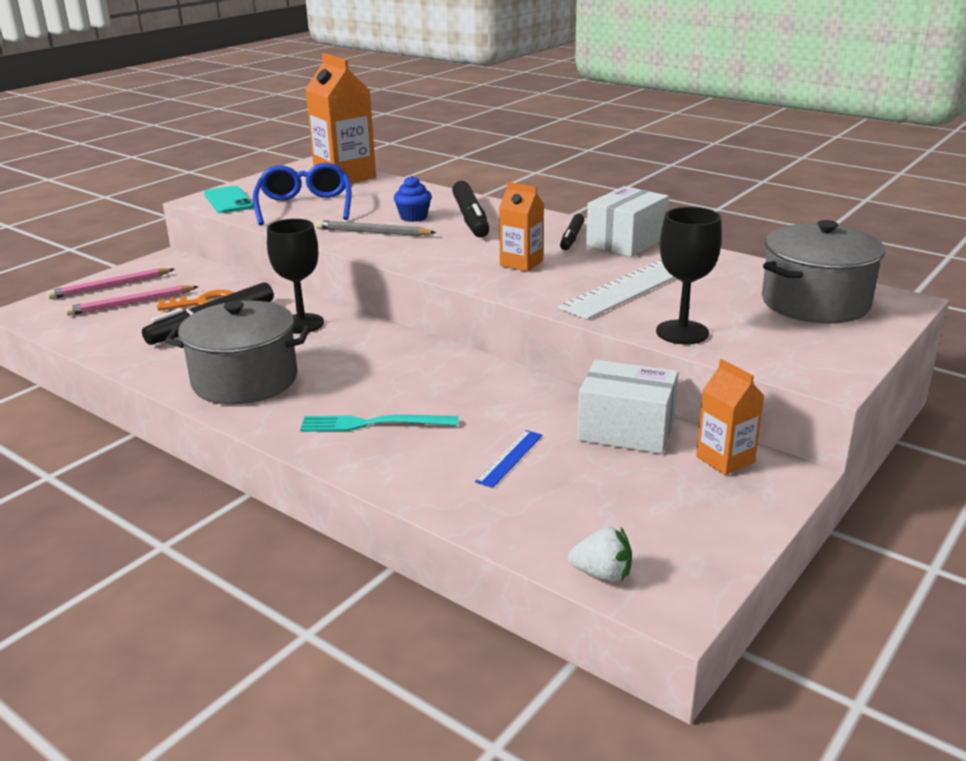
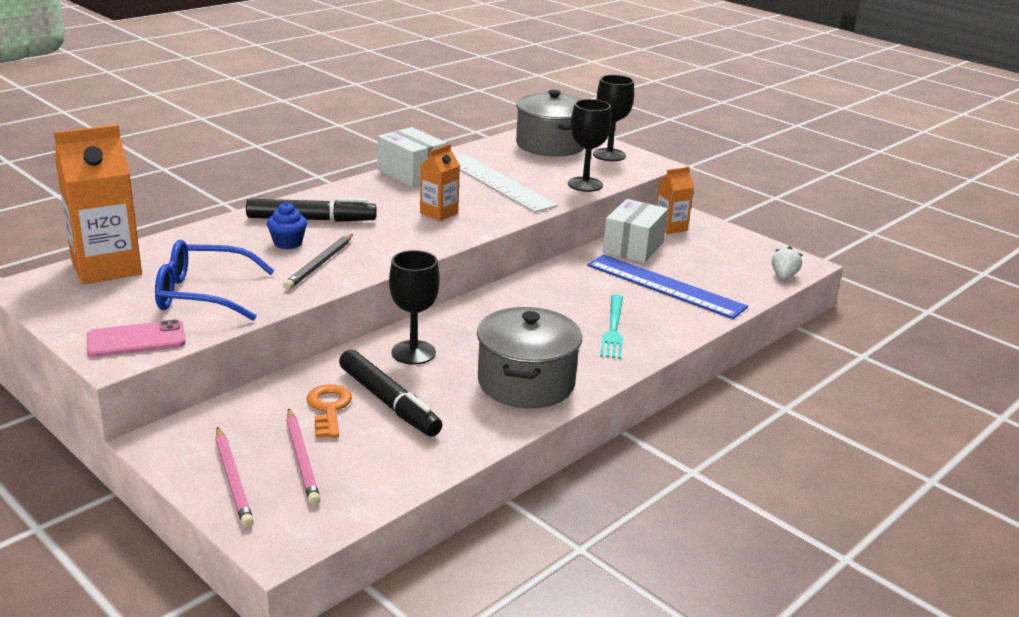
camera: 85 degrees left, 0 degrees up
(229, 201) = (136, 340): turquoise phone -> pink phone
(509, 458) = (665, 286): blue ruler -> blue ruler, size x2.31
(572, 238) = (390, 189): black marker -> none
(824, 343) = (609, 155): none -> black goblet

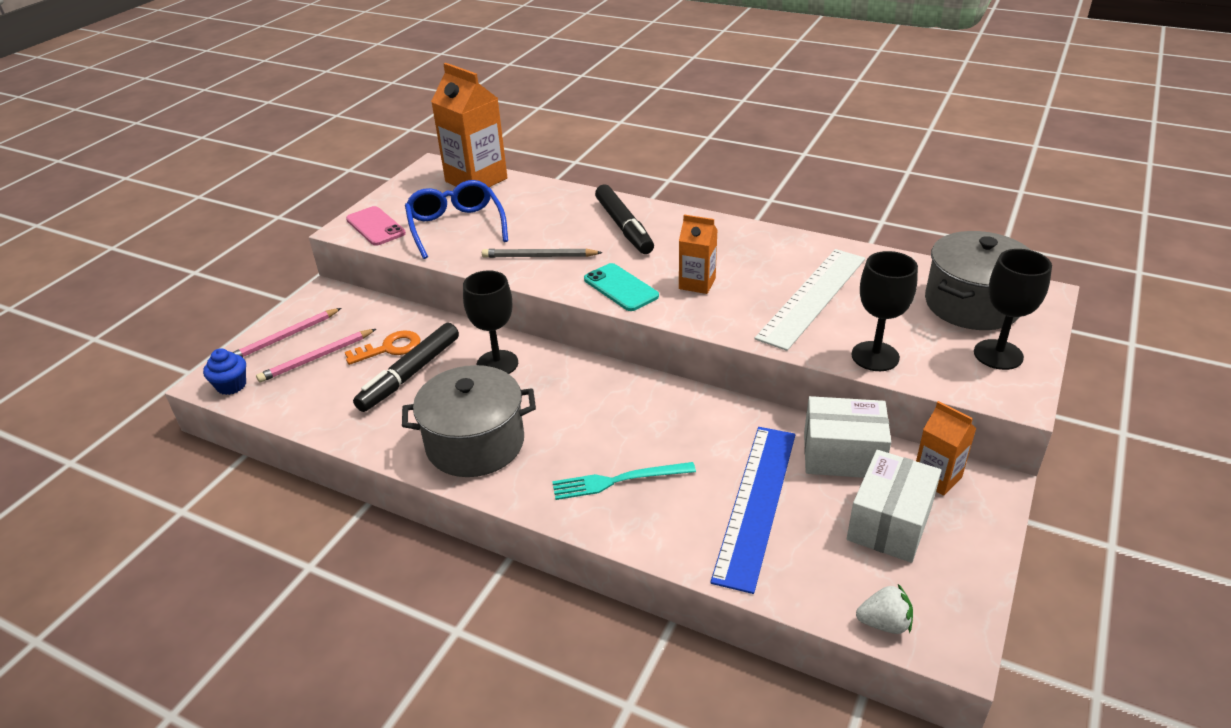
camera: 75 degrees right, 10 degrees up
(288, 243) = (569, 231): blue cupcake -> blue cupcake (231, 385)
(411, 174) = (779, 243): white box -> white box (889, 523)
(414, 241) = (621, 288): none -> turquoise phone

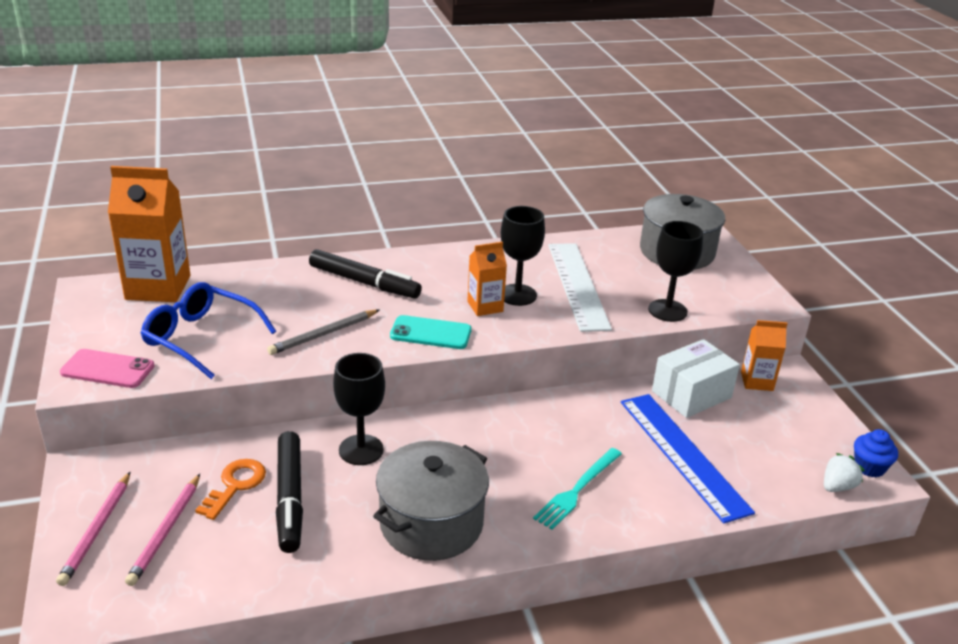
camera: 45 degrees left, 5 degrees down
(231, 385) = (100, 606): blue cupcake -> blue cupcake (869, 467)
(889, 523) = (767, 424): white box -> none
(998, 355) = (730, 280): black goblet -> black goblet (517, 295)

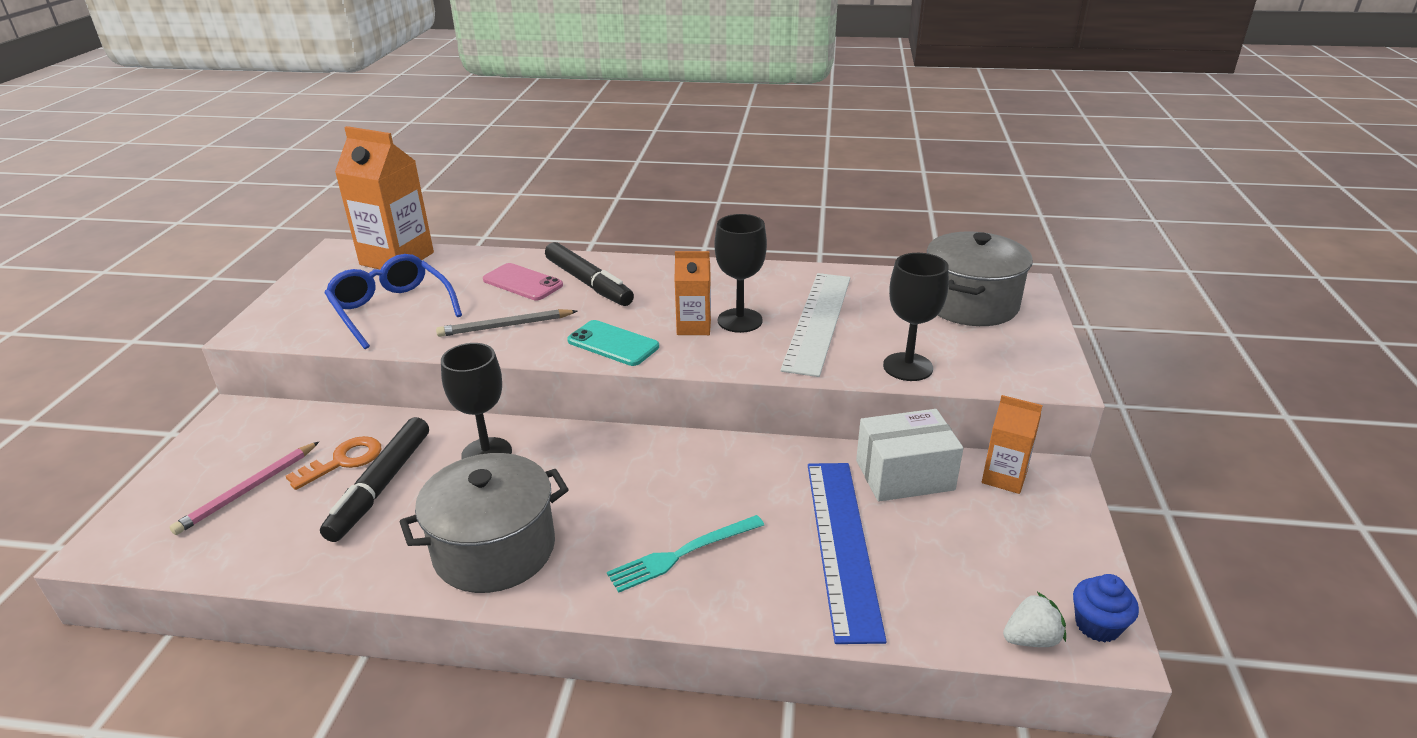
camera: 25 degrees right, 0 degrees up
(97, 530) = (195, 474): pink pencil -> none
(107, 369) = (288, 323): pink phone -> pink phone (522, 282)

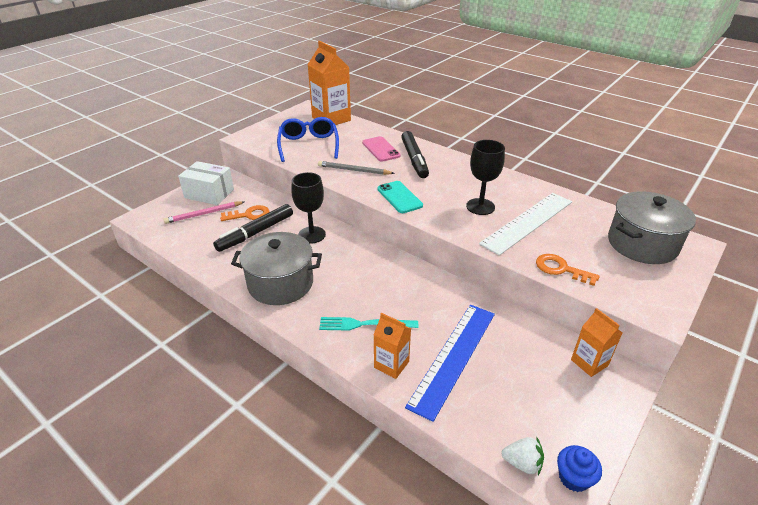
camera: 30 degrees right, 5 degrees up
(694, 327) = (451, 202): orange carton -> orange carton (391, 364)
(904, 475) = (524, 334): white box -> white box (209, 194)
(907, 367) = (561, 269): black goblet -> orange key

